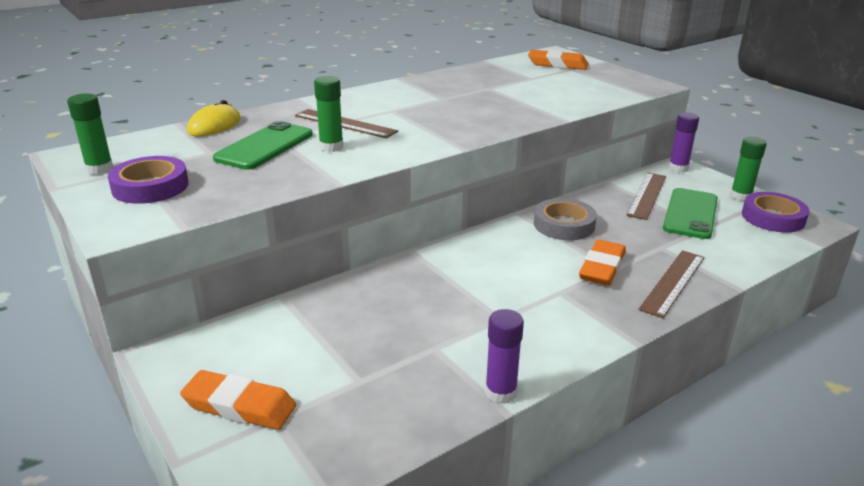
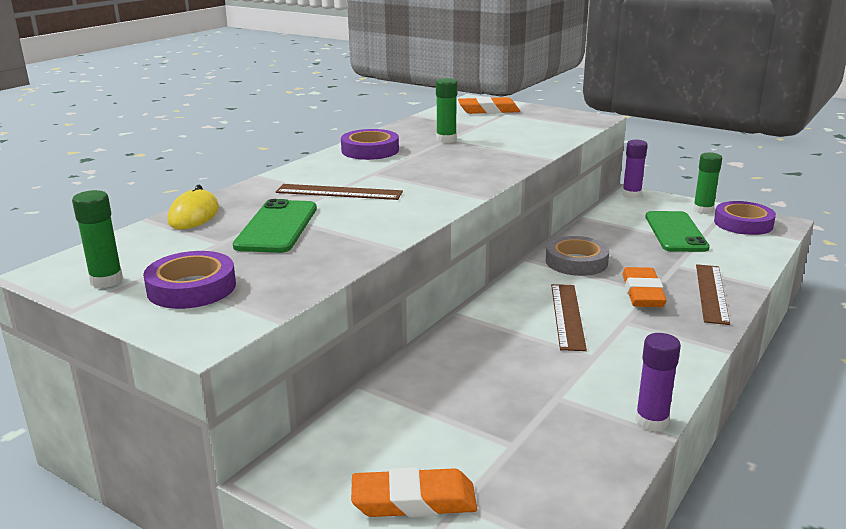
camera: 20 degrees left, 5 degrees down
(331, 147) = (350, 216): green glue stick -> green glue stick (446, 139)
(411, 89) = (370, 150): none -> purple tape
(647, 195) = (625, 223): brown ruler -> brown ruler (567, 316)

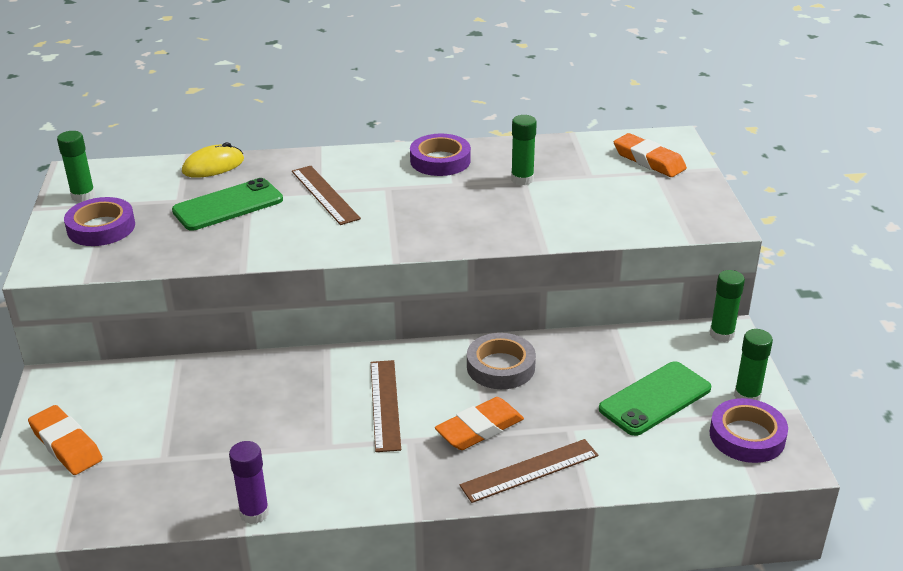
camera: 50 degrees right, 10 degrees up
(567, 316) = (384, 404): brown ruler -> brown ruler turned 60 degrees counterclockwise
(631, 195) = (721, 334): purple glue stick -> green glue stick

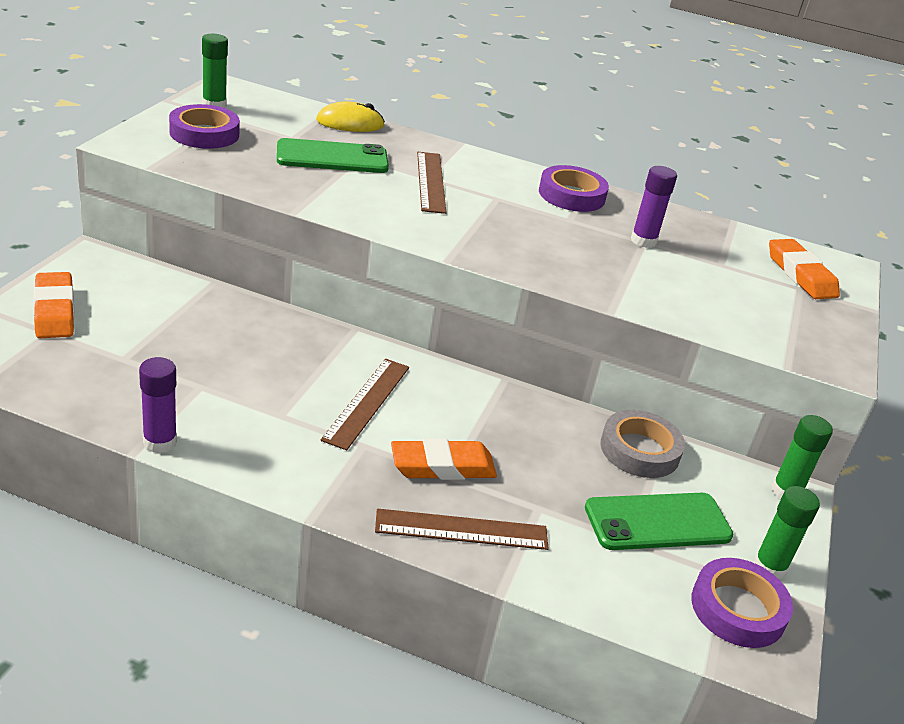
camera: 20 degrees right, 0 degrees up
(500, 367) = (512, 418): grey tape -> grey tape (639, 450)
(522, 179) = (643, 241): green glue stick -> purple glue stick

